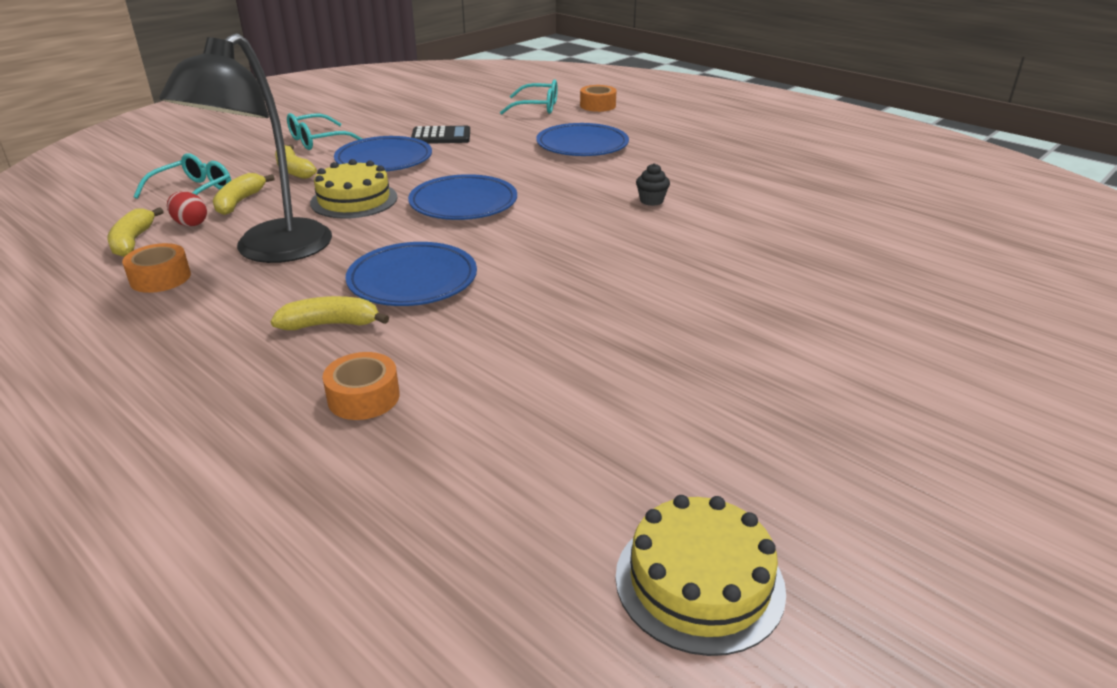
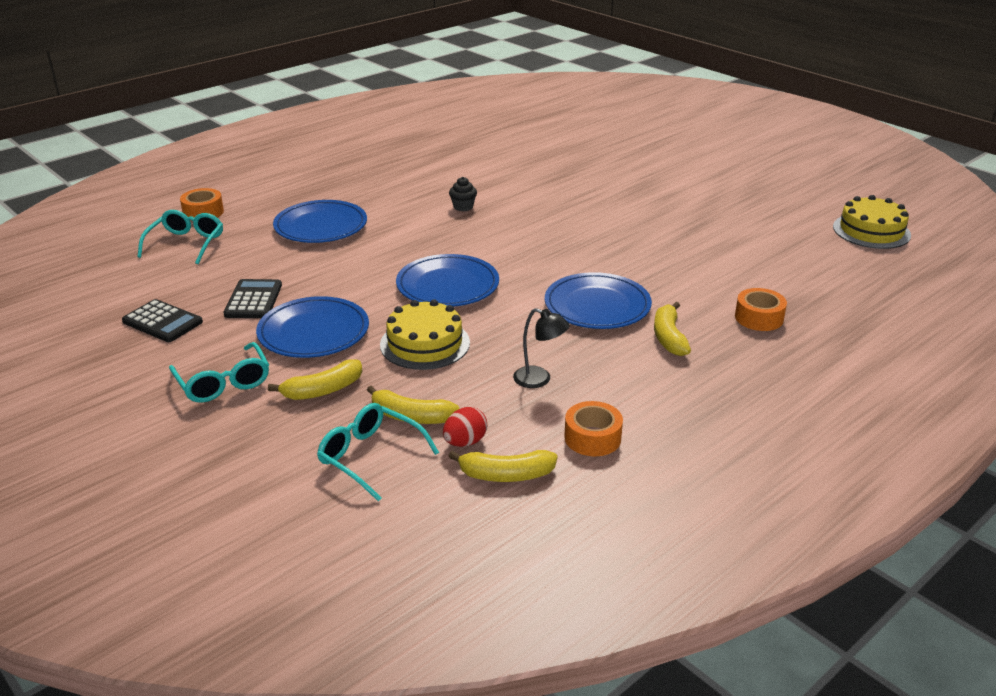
camera: 85 degrees left, 0 degrees up
(272, 251) = (539, 380): black lamp -> black lamp, size x0.41
(410, 116) = (162, 322): none -> black calculator

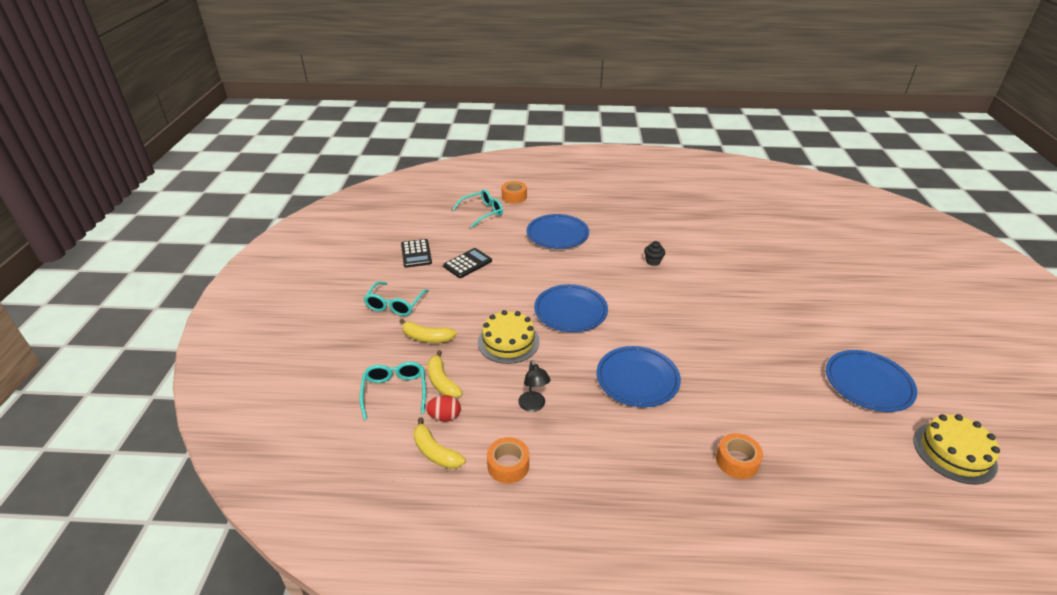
camera: 45 degrees right, 5 degrees up
(313, 332) = (468, 300): blue plate -> blue plate (868, 383)
(669, 337) = (651, 432): yellow banana -> none

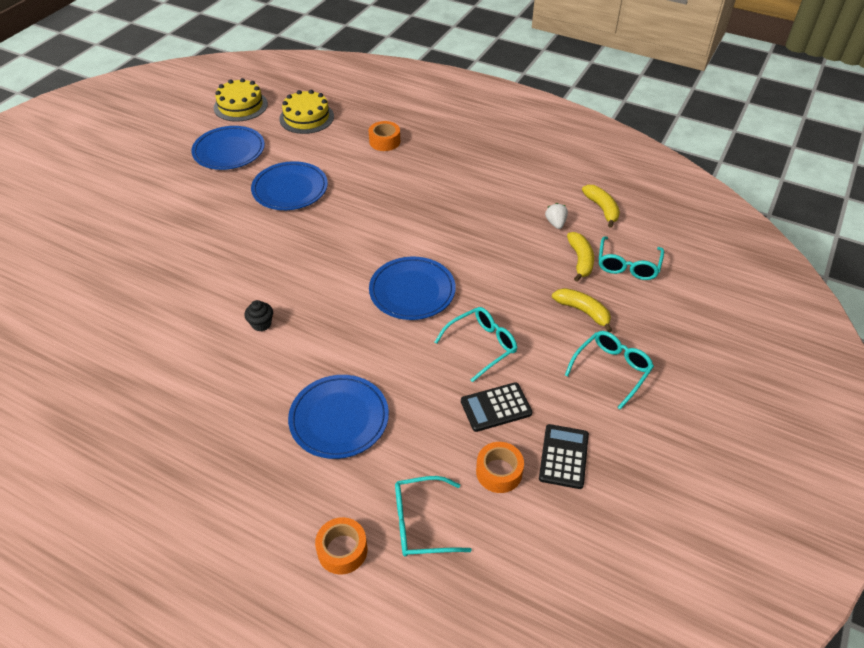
camera: 155 degrees left, 10 degrees up
(444, 416) = (587, 231): red egg -> none
(480, 415) = (555, 223): none -> white strawberry
(495, 292) = (481, 345): none -> turquoise glasses
(508, 341) = (498, 279): yellow cake -> yellow cake (306, 117)
(508, 465) = (548, 185): orange tape -> orange tape (499, 472)
(533, 406) = (507, 216): black lamp -> none
(637, 379) = (404, 209): blue plate -> blue plate (290, 189)

